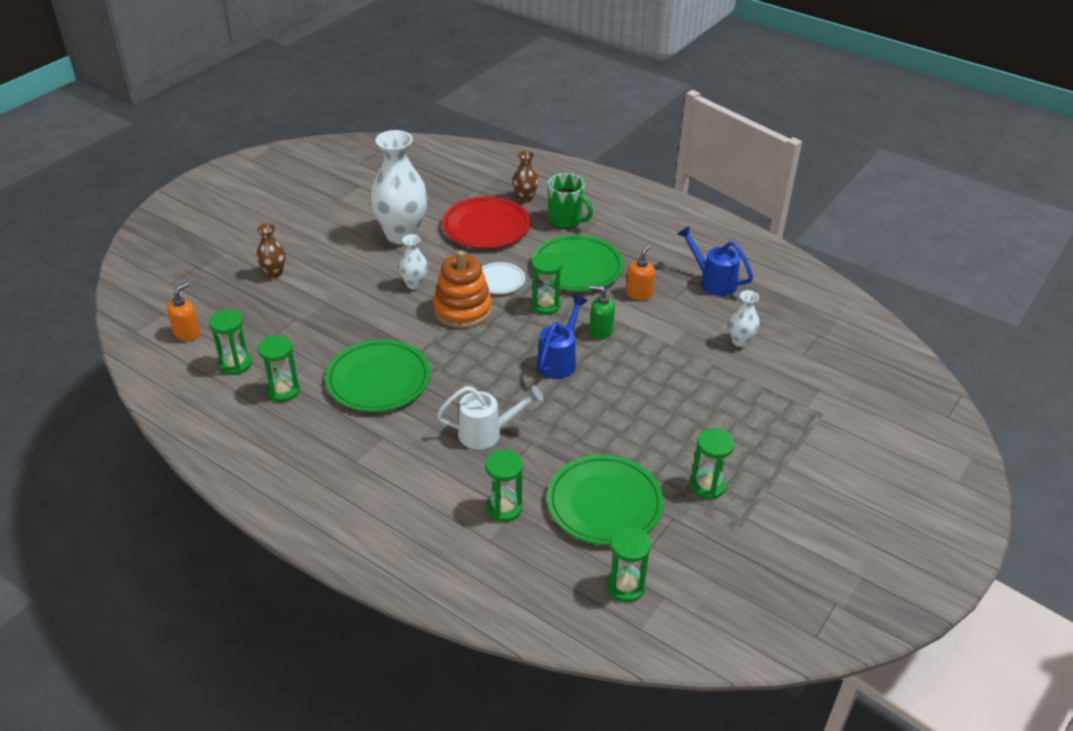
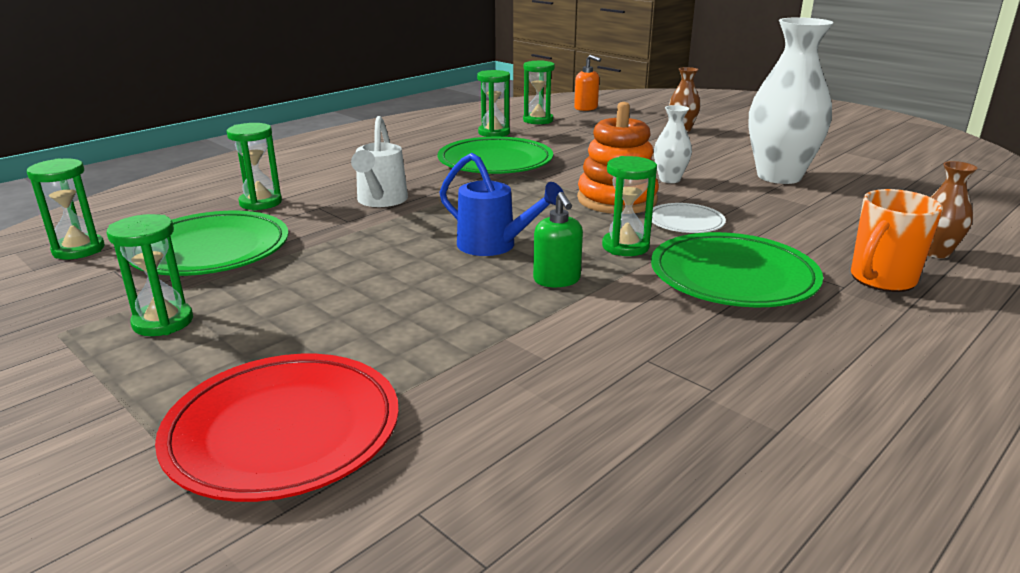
camera: 100 degrees right, 15 degrees down
(486, 227) = (825, 221): red plate -> red plate (283, 431)
(565, 221) = (881, 280): green mug -> orange mug
(600, 331) = (557, 280): green soap dispenser -> green soap dispenser turned 135 degrees clockwise
(639, 293) = (662, 324): orange soap dispenser -> none
(712, 281) = (716, 418): blue watering can -> none
(740, 341) = (493, 419): white vase -> none

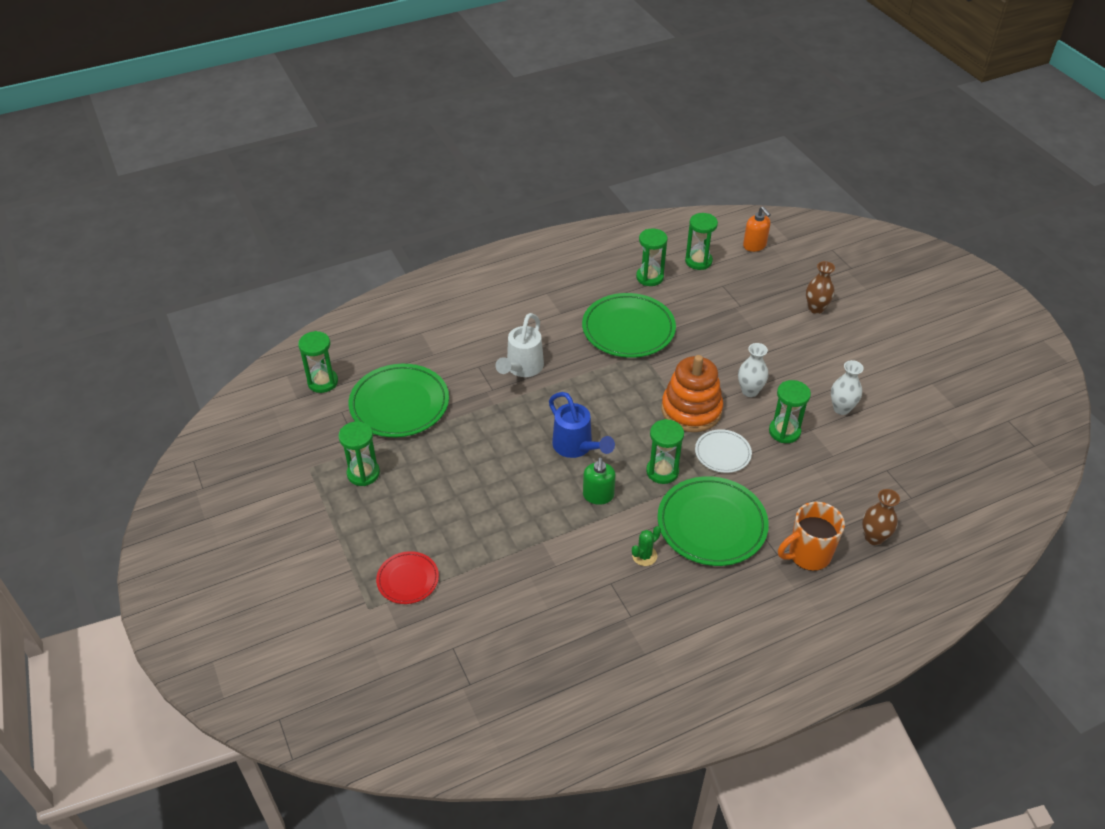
camera: 20 degrees right, 20 degrees up
(260, 203) = (441, 350): green hourglass -> green hourglass (784, 431)
(283, 431) = (408, 579): red plate -> red plate, size x0.54
(672, 322) = (644, 556): none -> green cactus
(779, 176) = (841, 408): white vase -> white vase, size x0.48

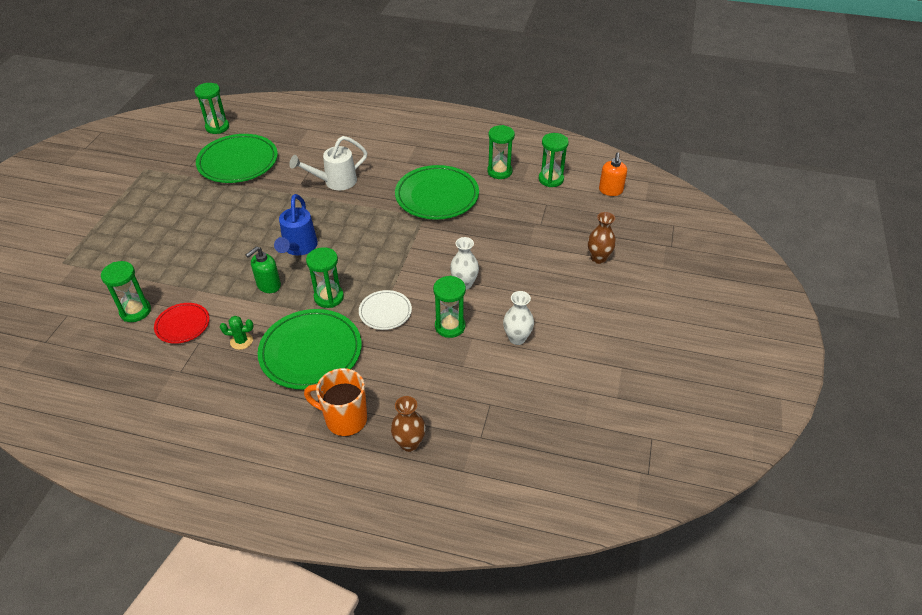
camera: 40 degrees right, 0 degrees up
(363, 473) = (165, 188): green hourglass -> green hourglass (135, 311)
(408, 579) = (101, 261): red plate -> red plate (182, 325)
(691, 410) = (404, 271): orange stacking toy -> none

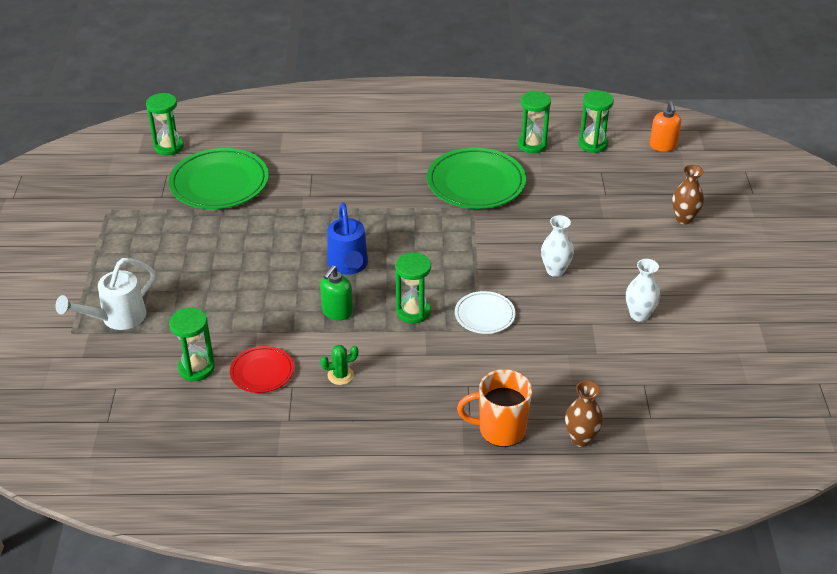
camera: 15 degrees left, 5 degrees down
(311, 352) = (425, 371): green plate -> none
(334, 182) = (349, 187): white watering can -> white watering can (116, 319)
(450, 326) = (562, 316): green hourglass -> none

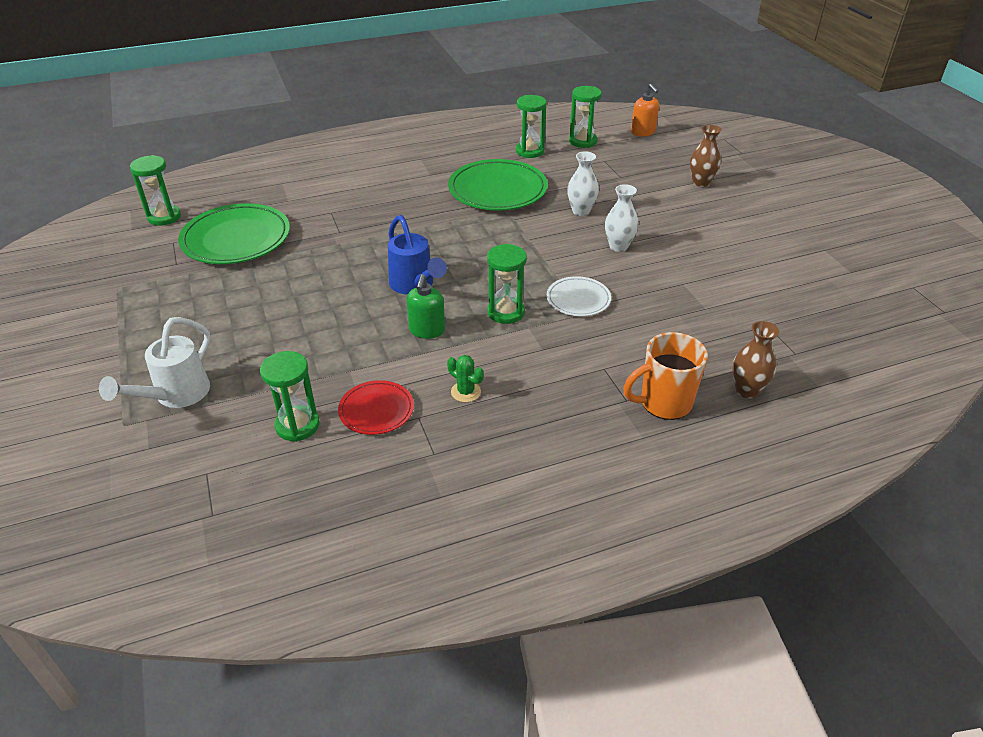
camera: 20 degrees left, 0 degrees up
(340, 375) = (466, 392): green cactus -> green cactus turned 75 degrees clockwise
(639, 315) = (720, 267): white vase -> white vase (581, 211)

